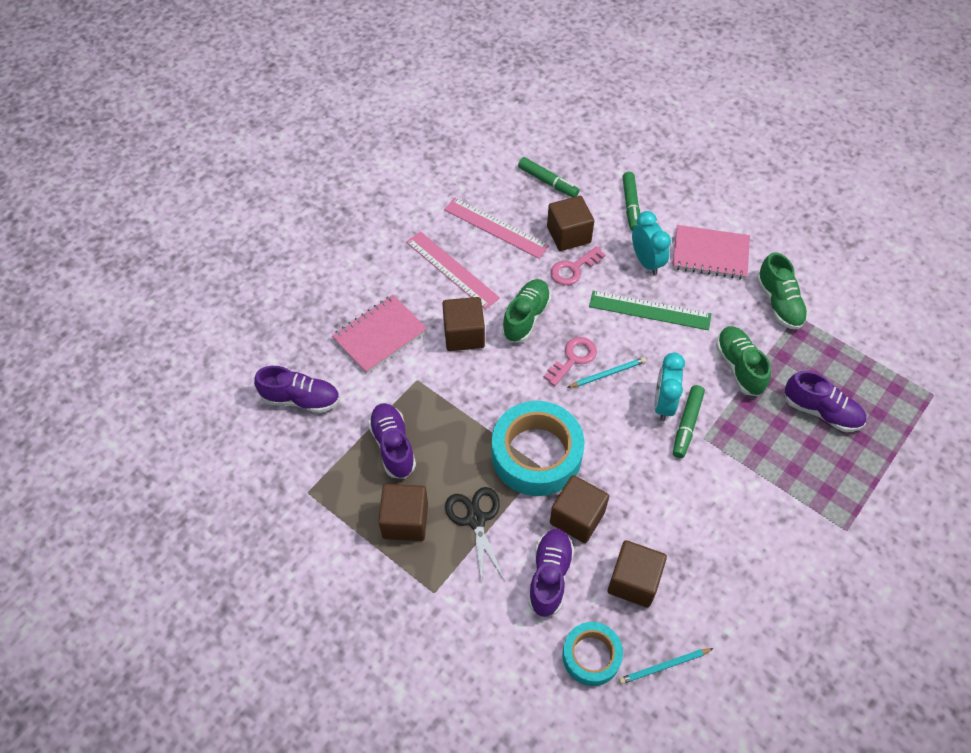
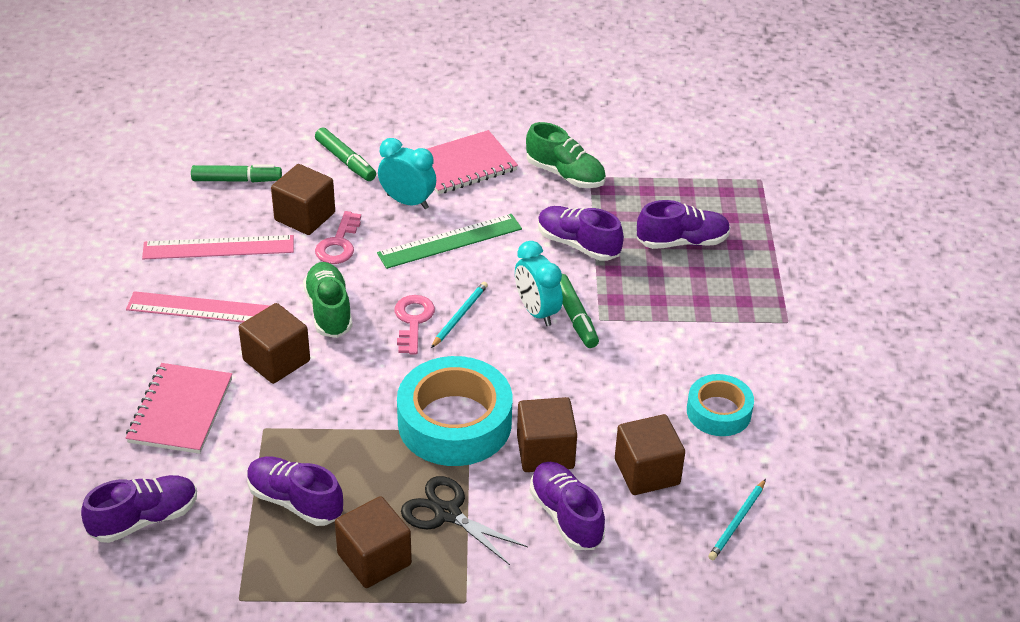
camera: 40 degrees left, 15 degrees down
(591, 656) = (666, 556): turquoise tape -> turquoise tape (718, 412)
(739, 367) = (578, 244): green shoe -> purple shoe

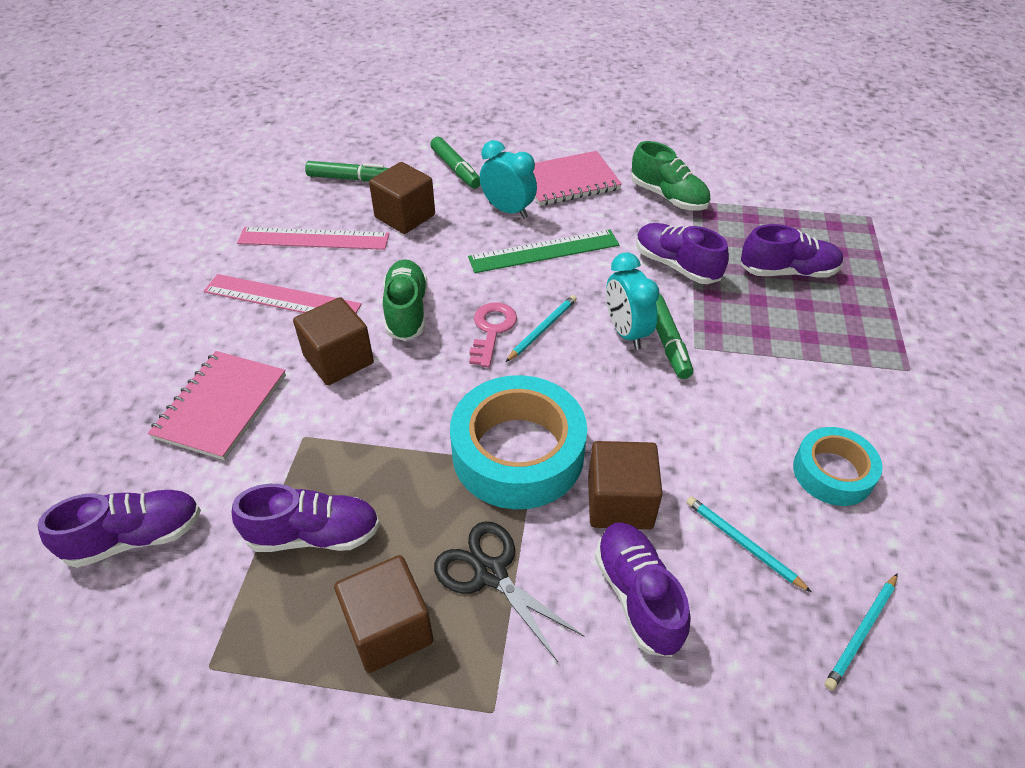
camera: 10 degrees right, 5 degrees up
(295, 501) = (314, 534): purple shoe -> purple shoe turned 135 degrees clockwise
(339, 244) = (432, 245): pink key -> none
(647, 472) = (743, 544): brown cube -> turquoise pencil

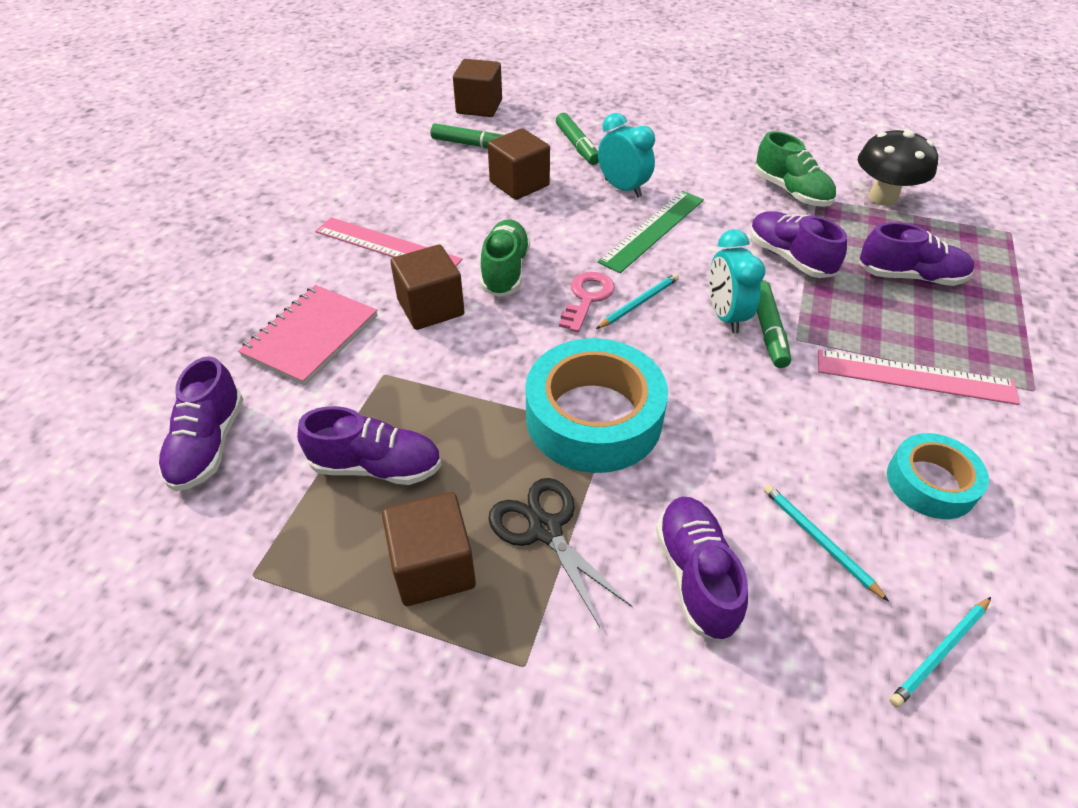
camera: 10 degrees right, 0 degrees up
(135, 537) = (208, 444): purple shoe -> purple shoe turned 105 degrees clockwise
(313, 239) = (427, 195): pink ruler -> pink ruler (915, 377)
(544, 251) = (653, 230): green ruler -> green ruler turned 45 degrees counterclockwise
(568, 181) = (689, 167): pink notebook -> none
(620, 502) = (692, 480): brown cube -> brown cube (479, 107)
(753, 194) = (883, 197): none -> black mushroom

